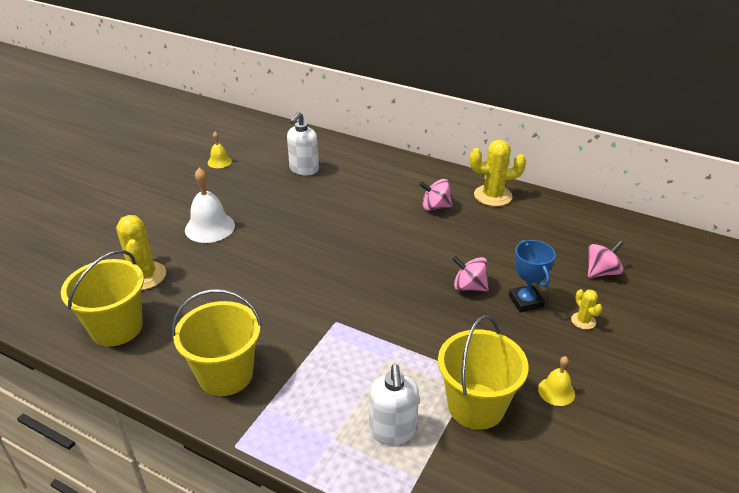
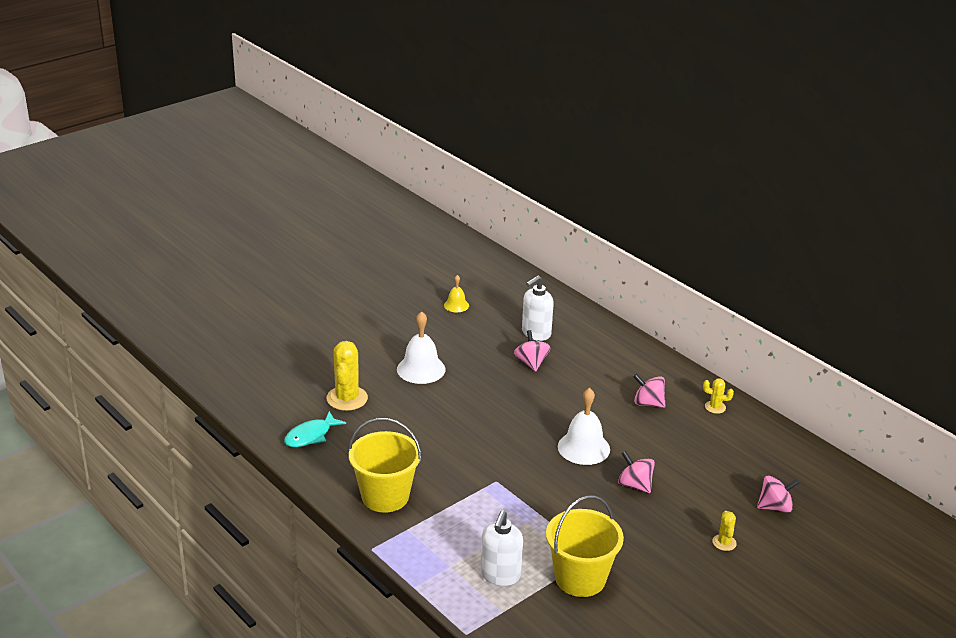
camera: 20 degrees right, 5 degrees down
(116, 328) = (311, 436): yellow bucket -> turquoise fish
(312, 196) = (531, 363): none -> pink spinning top
(402, 263) = (583, 448): none -> white bell
(493, 196) = (715, 407): yellow cactus -> yellow cactus, size x0.51
(525, 301) = (680, 512): blue trophy -> none
(556, 391) = (658, 588): yellow bell -> none

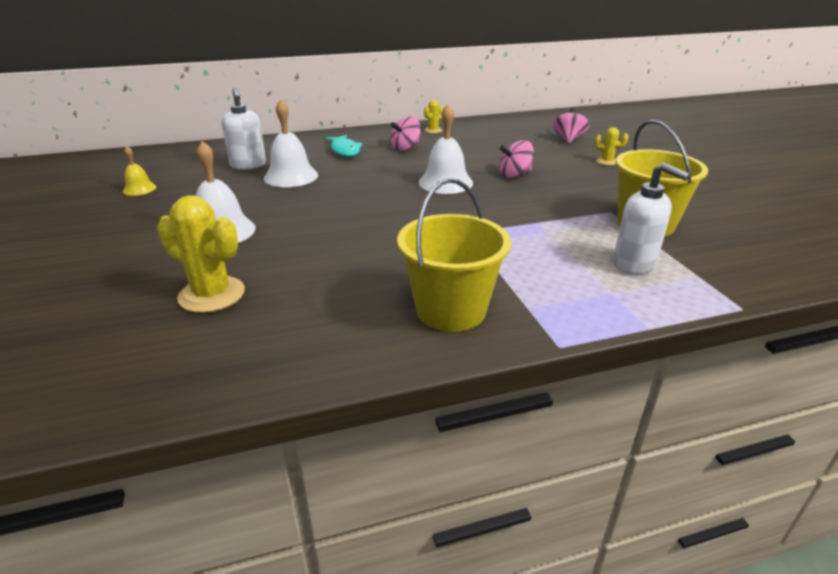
camera: 65 degrees left, 0 degrees up
(311, 436) = (260, 346): turquoise fish -> turquoise fish (345, 150)
(531, 363) = (291, 176): pink spinning top -> white bell

